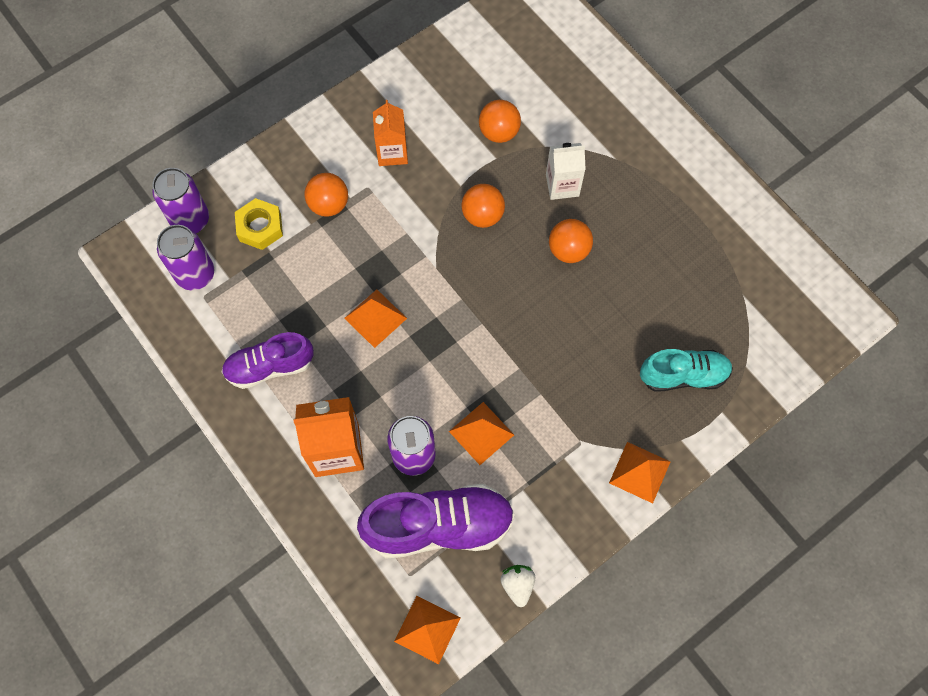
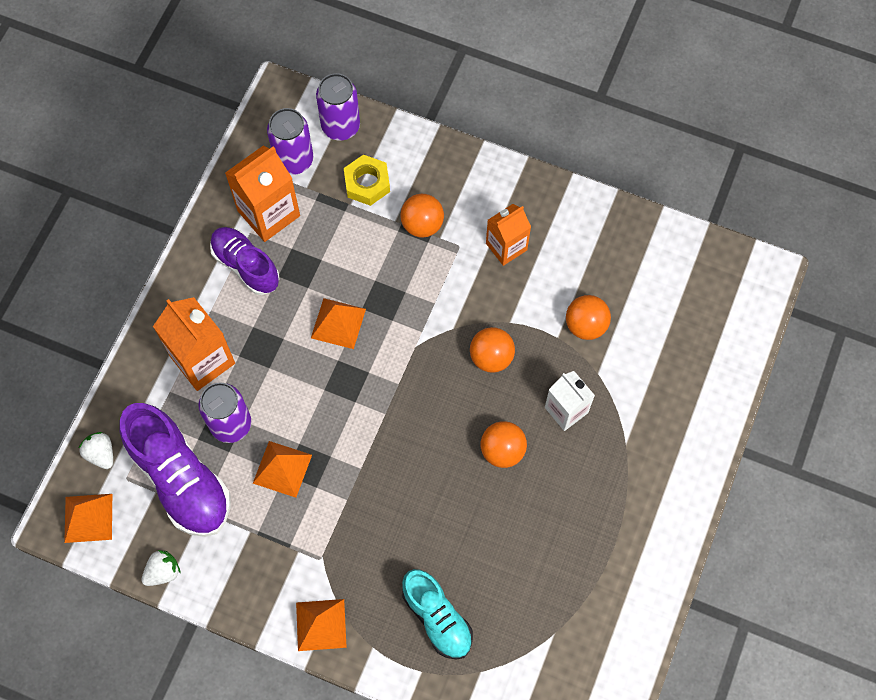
camera: 60 degrees right, 0 degrees up
(232, 322) = (268, 213): none -> orange carton
(371, 587) = (101, 454): none -> white strawberry

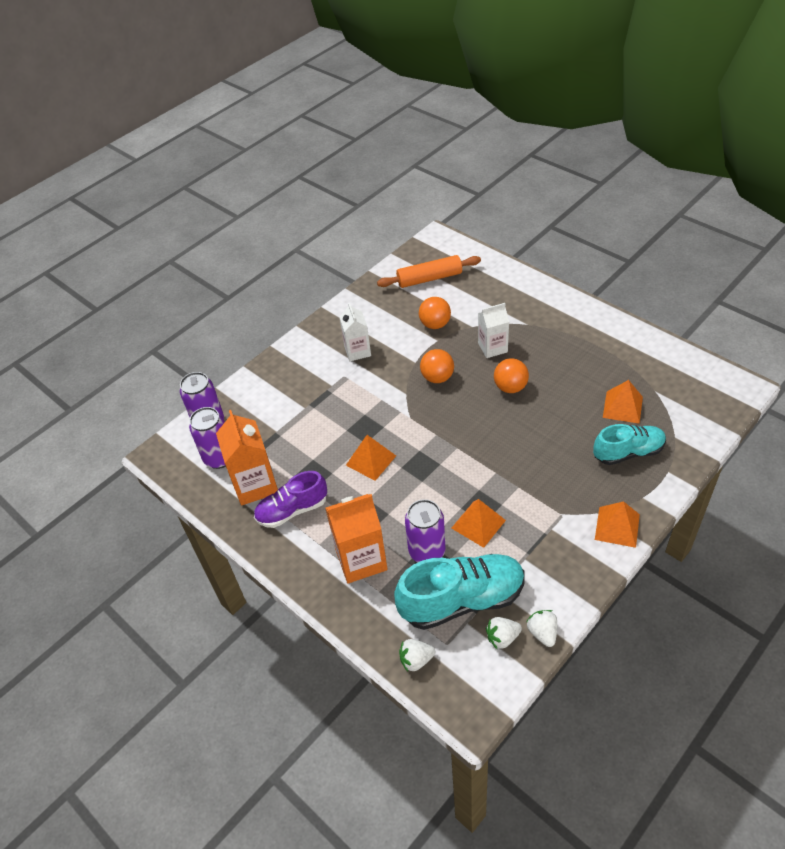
camera: 65 degrees left, 20 degrees down
(88, 518) = (474, 684): orange pyramid -> orange pyramid (622, 407)
(147, 532) = (502, 637): none -> white strawberry
(180, 479) = (462, 600): purple shoe -> turquoise shoe
(367, 183) = (265, 417): yellow nut -> none
(422, 224) = (316, 392): orange ball -> none
(506, 246) = (357, 351): orange carton -> white carton
(673, 290) = (429, 278): none -> orange rolling pin

